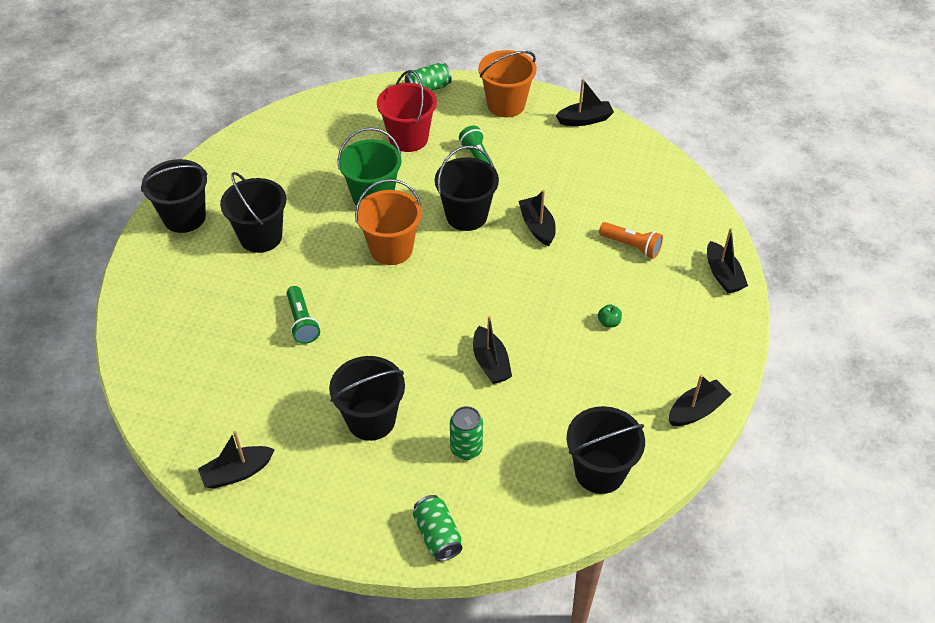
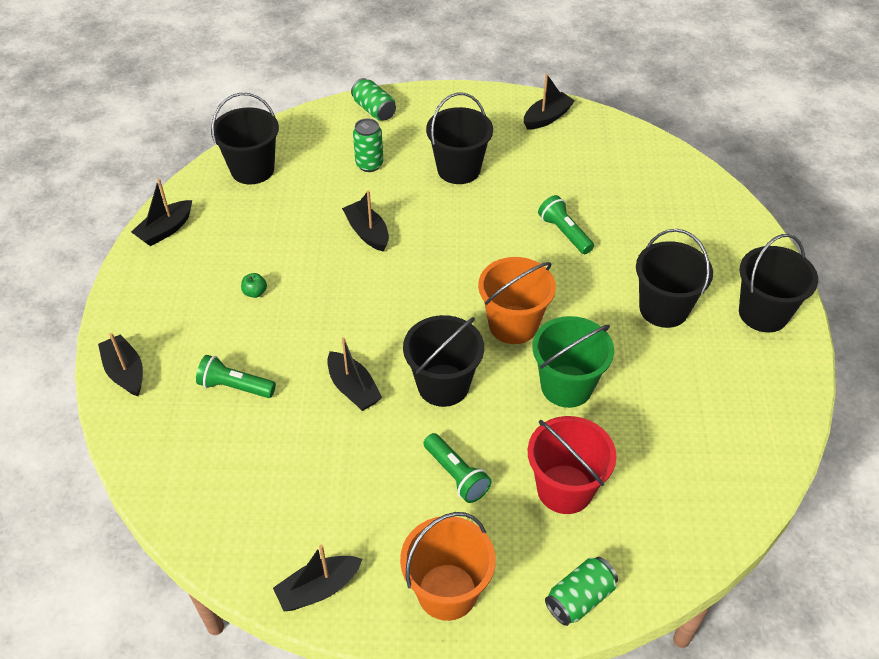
camera: 165 degrees right, 0 degrees up
(631, 246) = (235, 387): orange flashlight -> green flashlight

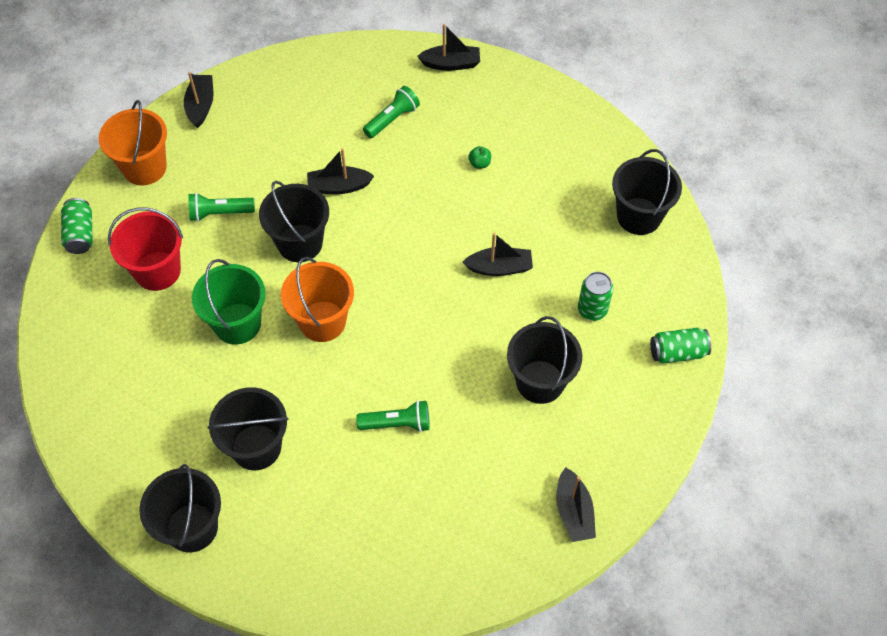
camera: 120 degrees right, 10 degrees up
(165, 230) = (593, 130): black boat -> none

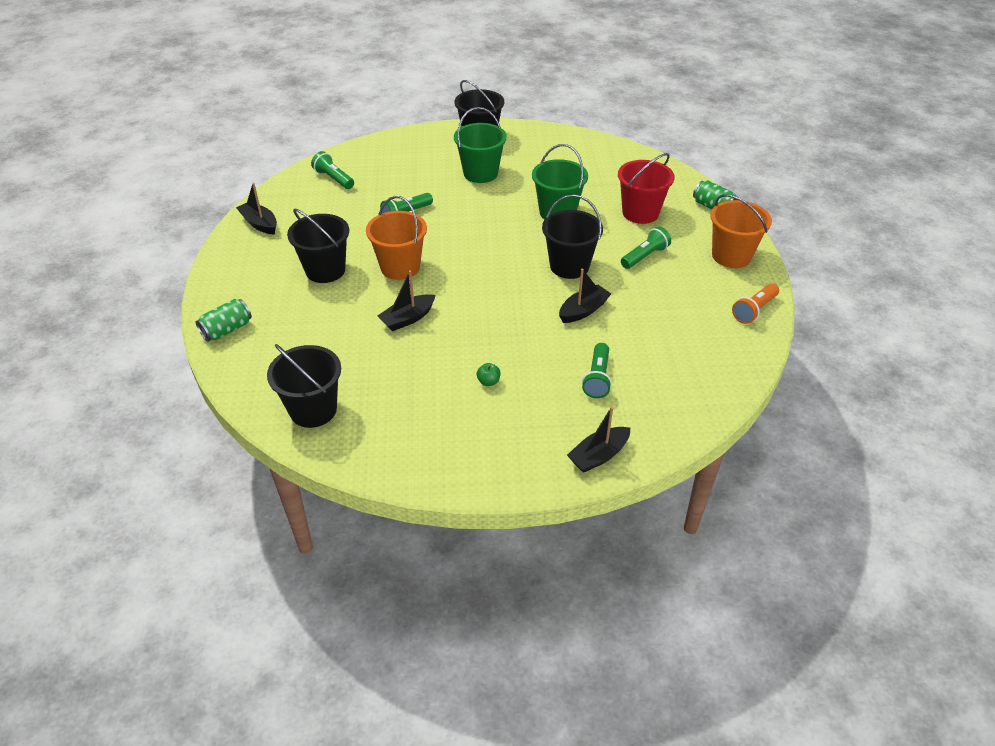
camera: 145 degrees right, 15 degrees down
(201, 106) = (754, 310): black boat -> orange flashlight
(256, 447) = (480, 173): black bucket -> green bucket
(322, 321) = (505, 236): orange bucket -> orange bucket (400, 267)
(437, 553) = (333, 179): none -> green flashlight
(592, 310) = (313, 325): green can -> none

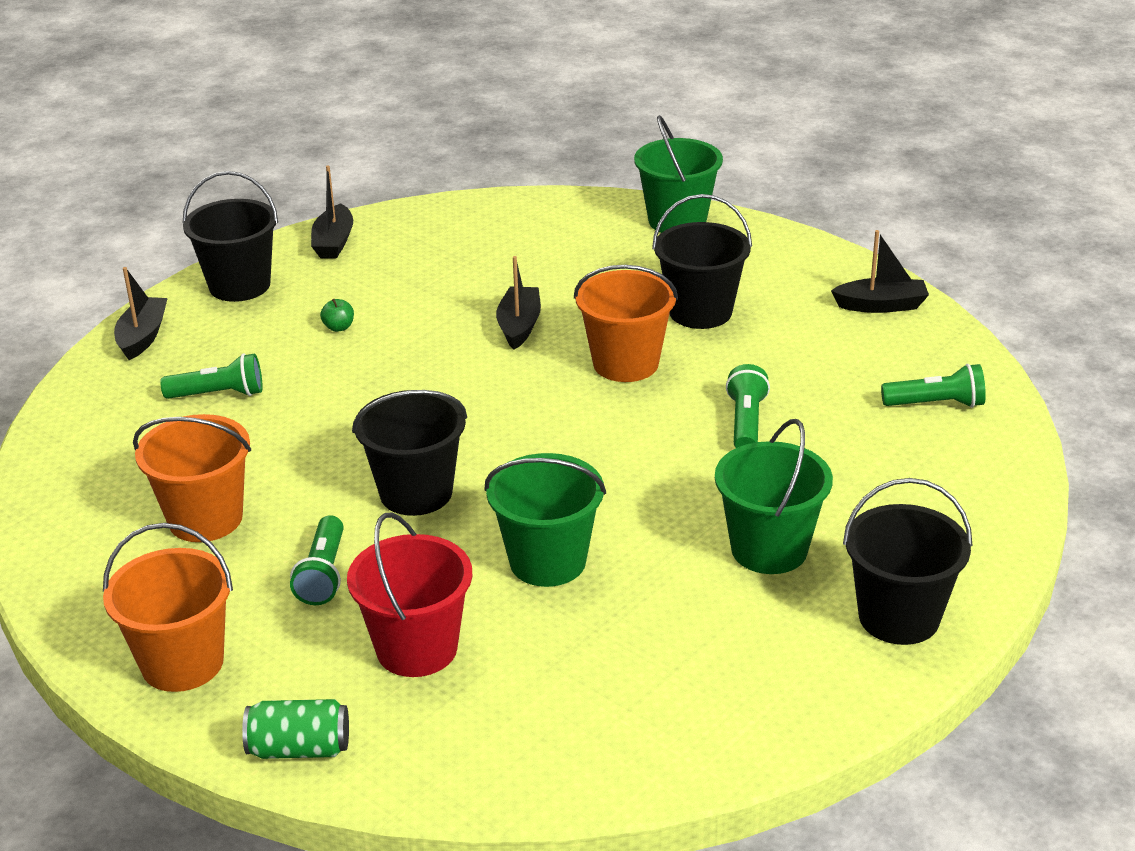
camera: 135 degrees right, 10 degrees down
(227, 330) = (677, 221): green can -> green bucket
(313, 410) = (475, 224): black bucket -> black bucket (239, 285)
(583, 310) = (323, 450): black boat -> black boat (333, 242)
(597, 378) = (219, 394): green flashlight -> green flashlight turned 120 degrees clockwise
(669, 310) = (205, 519): none -> orange bucket
(754, 310) = (76, 590): orange flashlight -> none

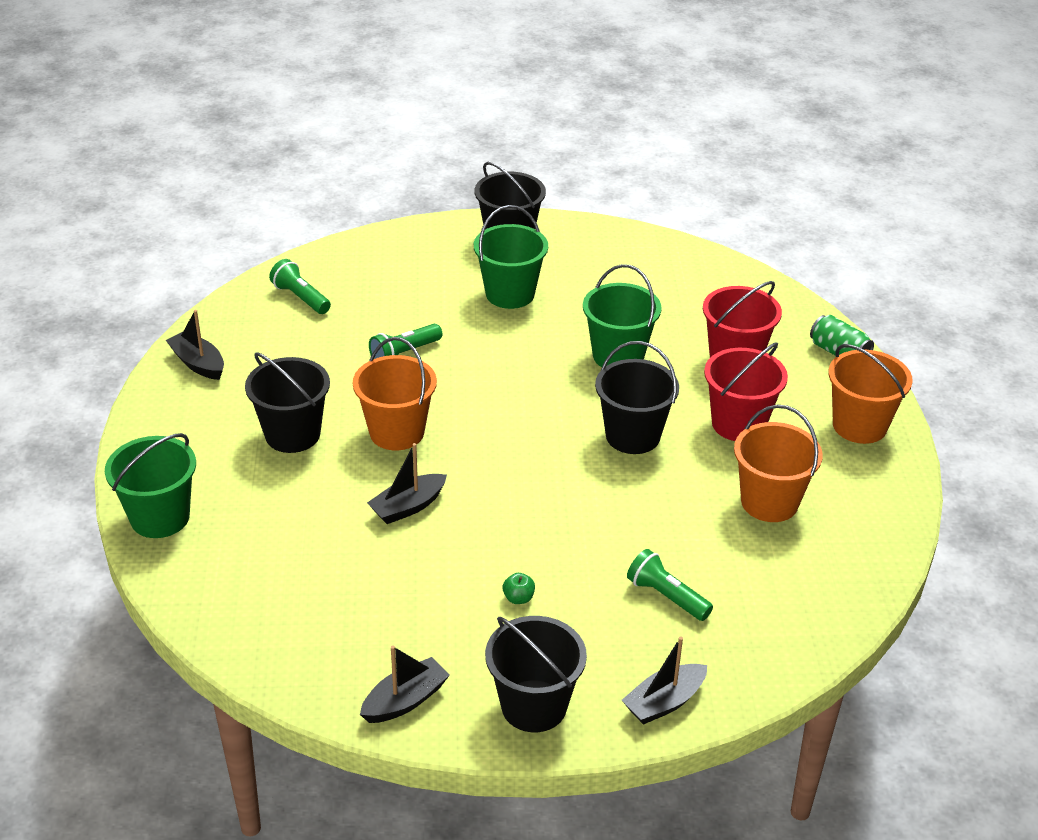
camera: 135 degrees left, 5 degrees up
(323, 574) = (738, 424): green flashlight -> red bucket

